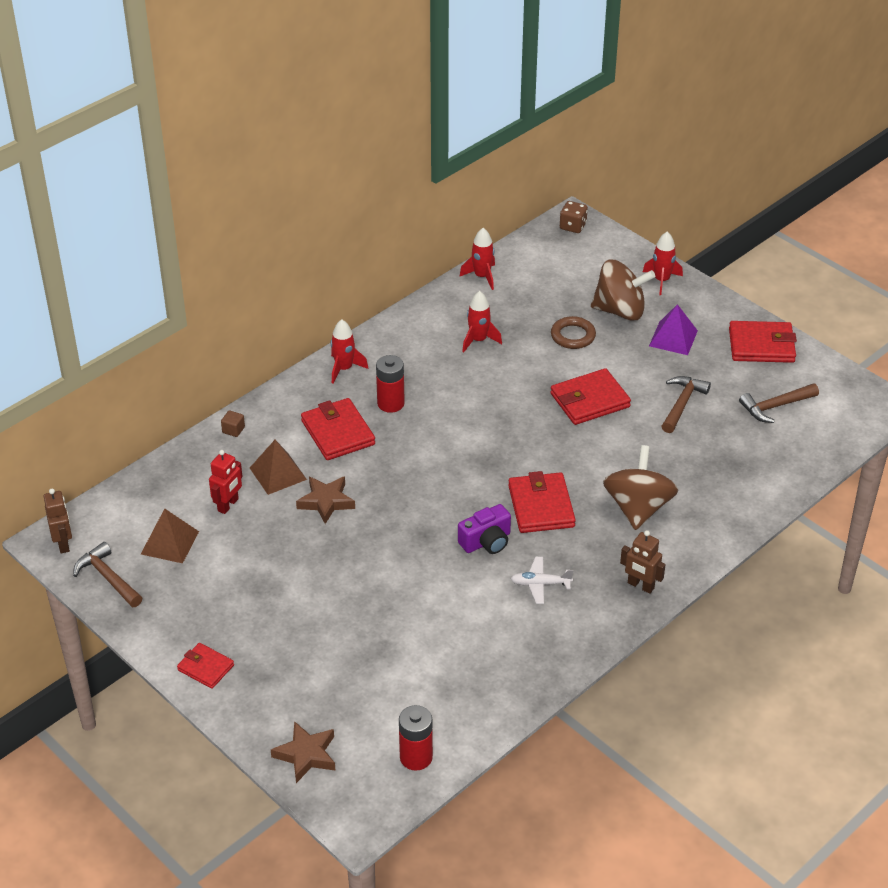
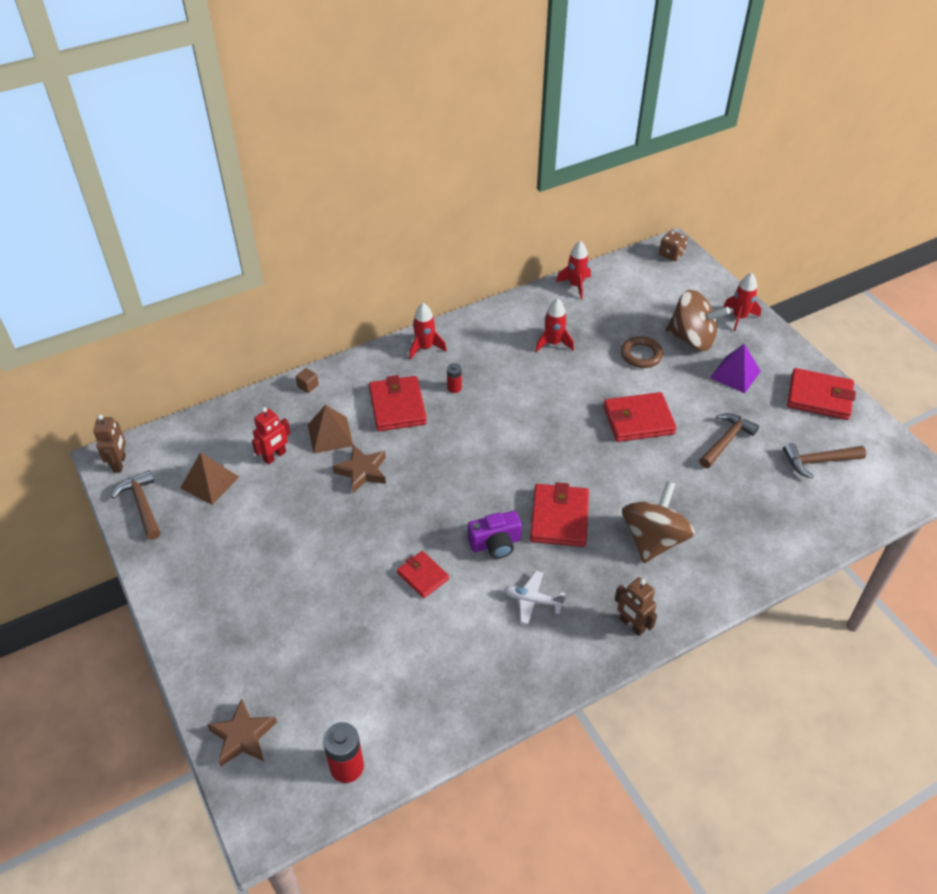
camera: 15 degrees right, 5 degrees up
(205, 667) = (188, 617): red wallet -> red wallet (423, 576)
(390, 403) = (454, 388): red battery -> red battery, size x0.57

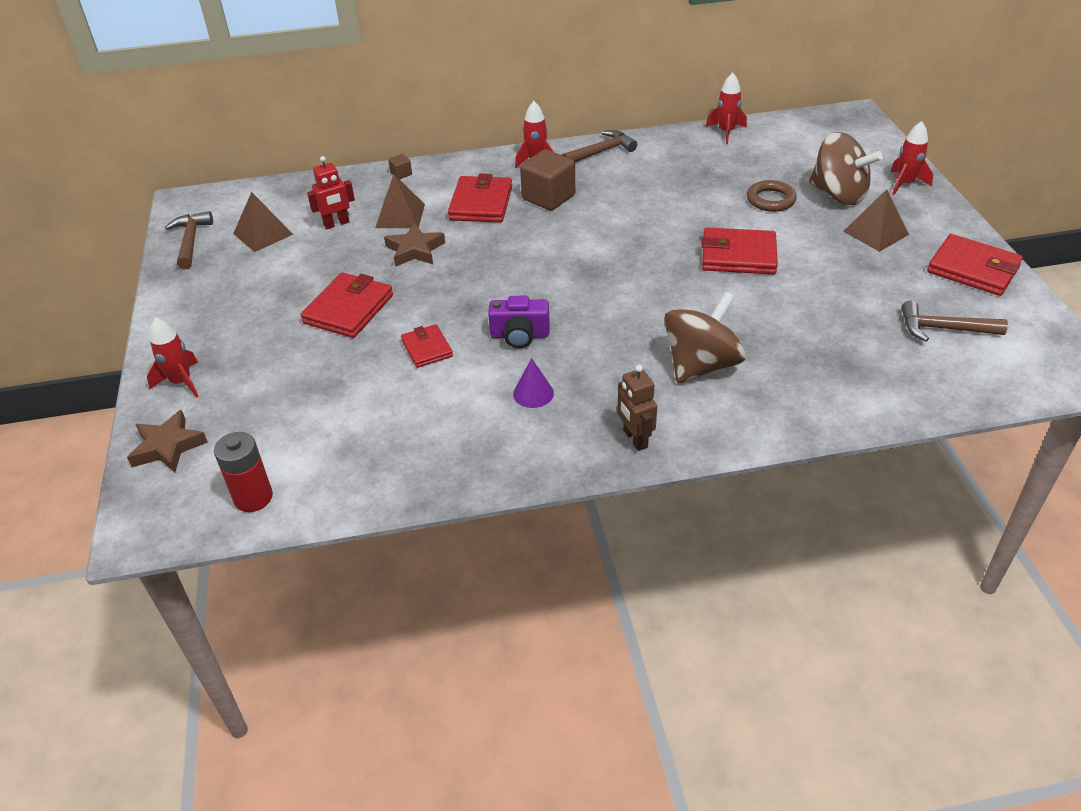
camera: 20 degrees right, 5 degrees down
(120, 463) = (191, 206): brown robot -> none
(454, 388) = (548, 197): red battery -> brown cube
(533, 600) = (533, 393): white plane -> purple cone
(553, 343) = (675, 176): red rocket -> red rocket (181, 382)
(559, 518) = (602, 326): red wallet -> red wallet (348, 309)
(671, 254) = (850, 120): brown dice -> none
(726, 441) = (835, 291): brown hammer -> brown hammer (601, 152)
(735, 374) = (875, 233): purple pyramid -> brown pyramid

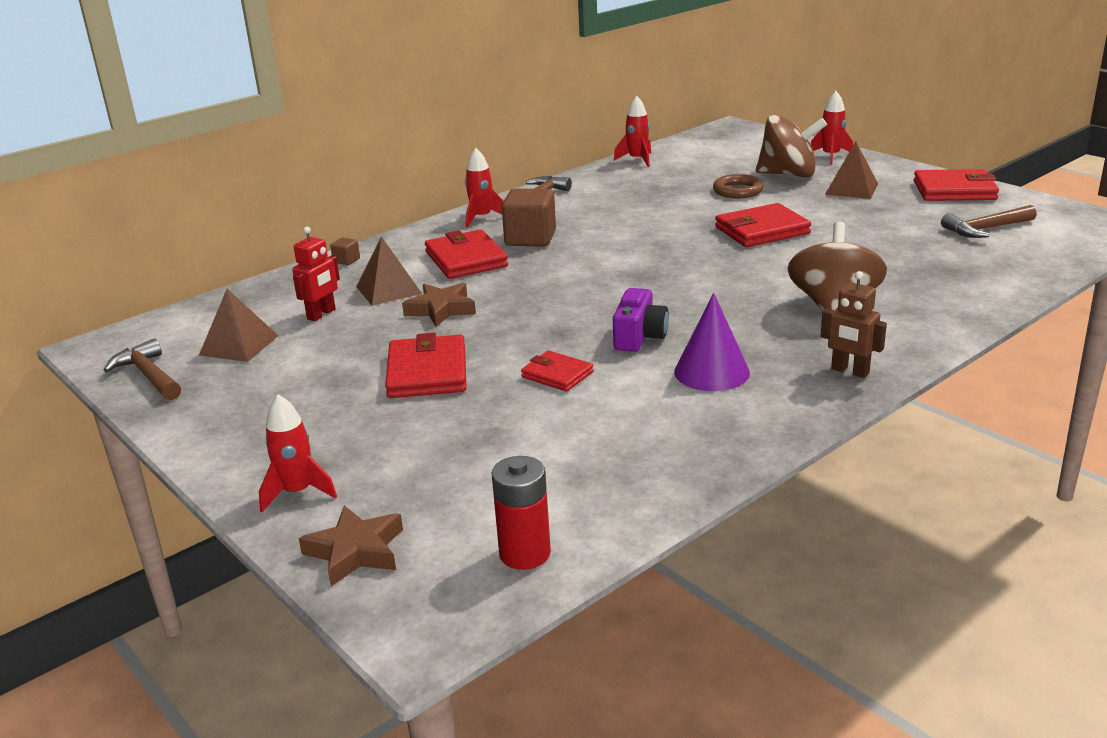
camera: 30 degrees left, 15 degrees down
(520, 335) = (639, 337): purple camera -> purple camera turned 45 degrees counterclockwise
(533, 393) = (711, 372): purple cone -> purple cone, size x1.59

